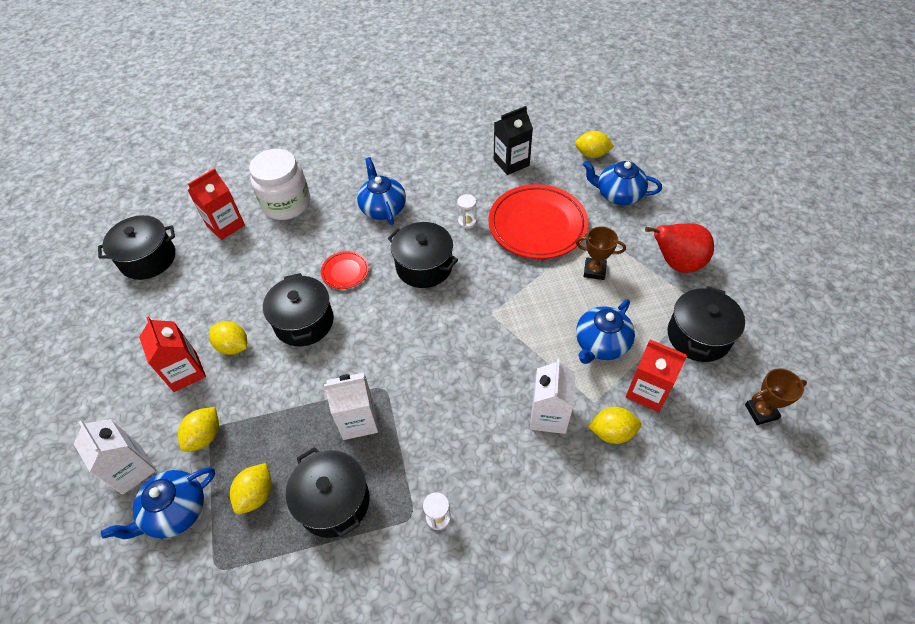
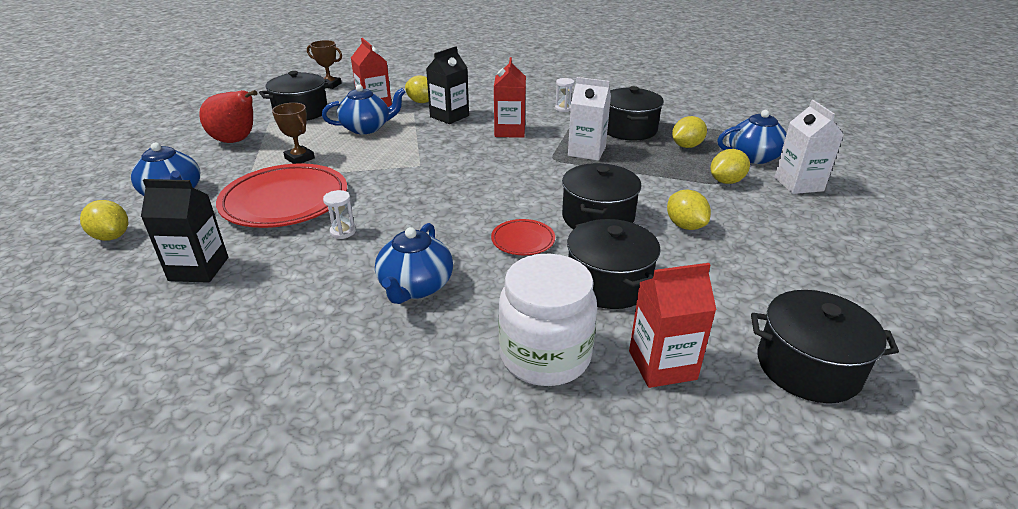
camera: 150 degrees left, 20 degrees down
(185, 372) = (744, 224): red carton -> red carton (510, 131)
(424, 266) = (435, 214): black pot -> black pot (608, 283)
(549, 415) = (449, 116): white carton -> black carton

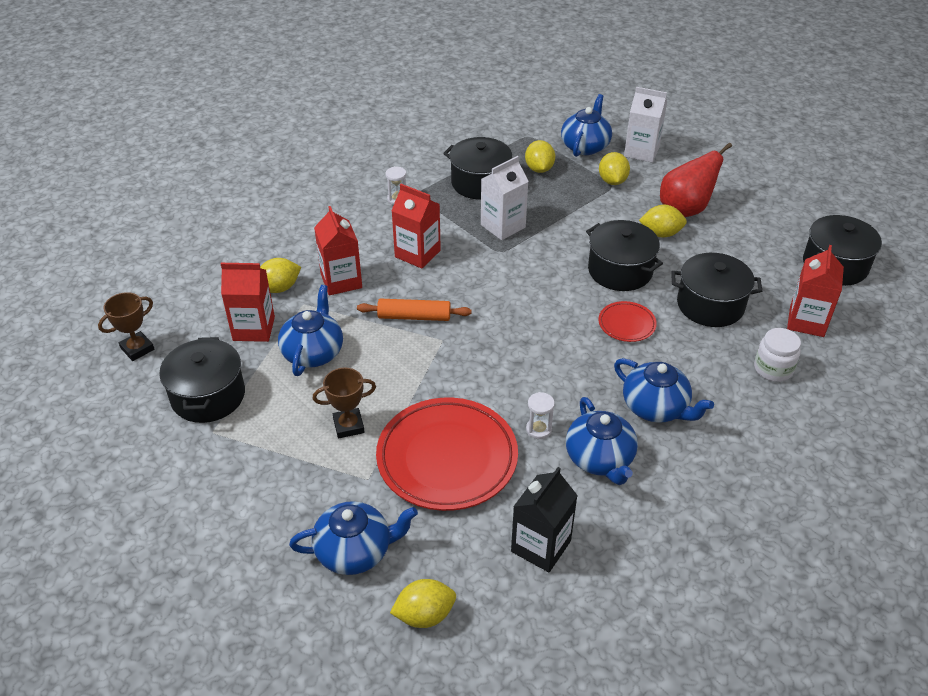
camera: 60 degrees left, 10 degrees up
(236, 141) = (247, 473): red pear -> red pear (685, 209)
(322, 272) = (600, 459): none -> blue teapot
(436, 149) = (414, 317): none -> orange rolling pin
(449, 116) = (341, 281): black carton -> red carton
(545, 356) = (773, 369): white jar -> white jar, size x0.58

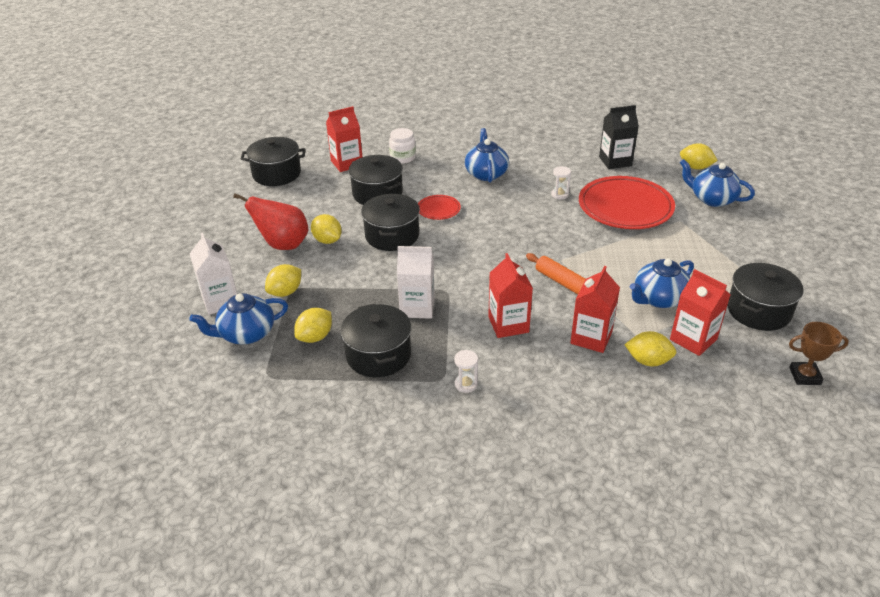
camera: 135 degrees left, 5 degrees down
(348, 426) = (670, 247): brown trophy -> none
(600, 459) = (545, 171): blue teapot -> none

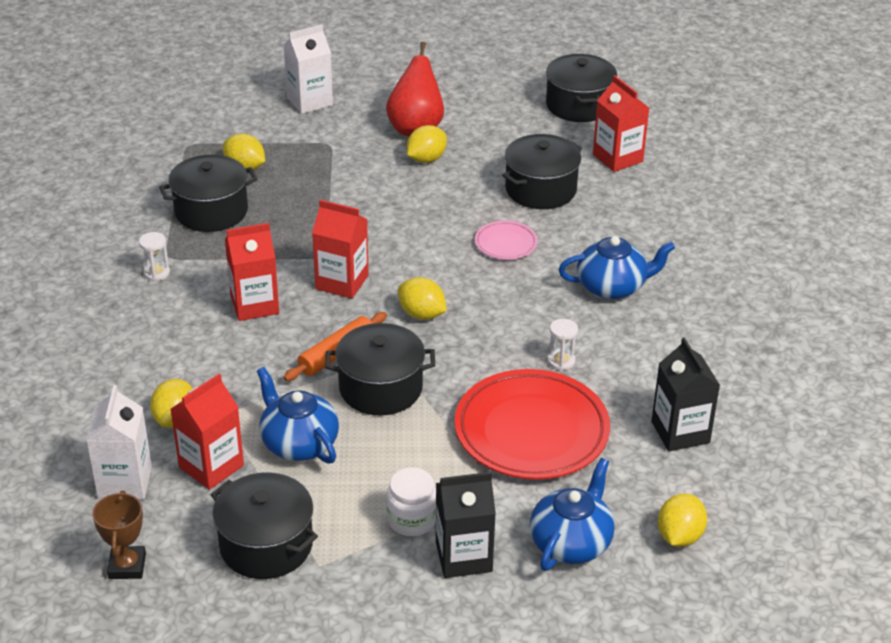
camera: 85 degrees right, 0 degrees up
(246, 334) = (254, 124): blue teapot -> none
(285, 292) = (324, 140): yellow lemon -> yellow lemon (421, 314)
(392, 235) = (440, 207): black pot -> black pot (380, 388)
(403, 158) = (644, 206): white jar -> white jar (412, 520)
(417, 307) = (291, 234): white carton -> white carton (124, 482)
(438, 209) = (505, 244): red plate -> pink plate
(591, 338) = (224, 373): red carton -> red carton (342, 282)
(737, 234) = (463, 556): none -> black carton

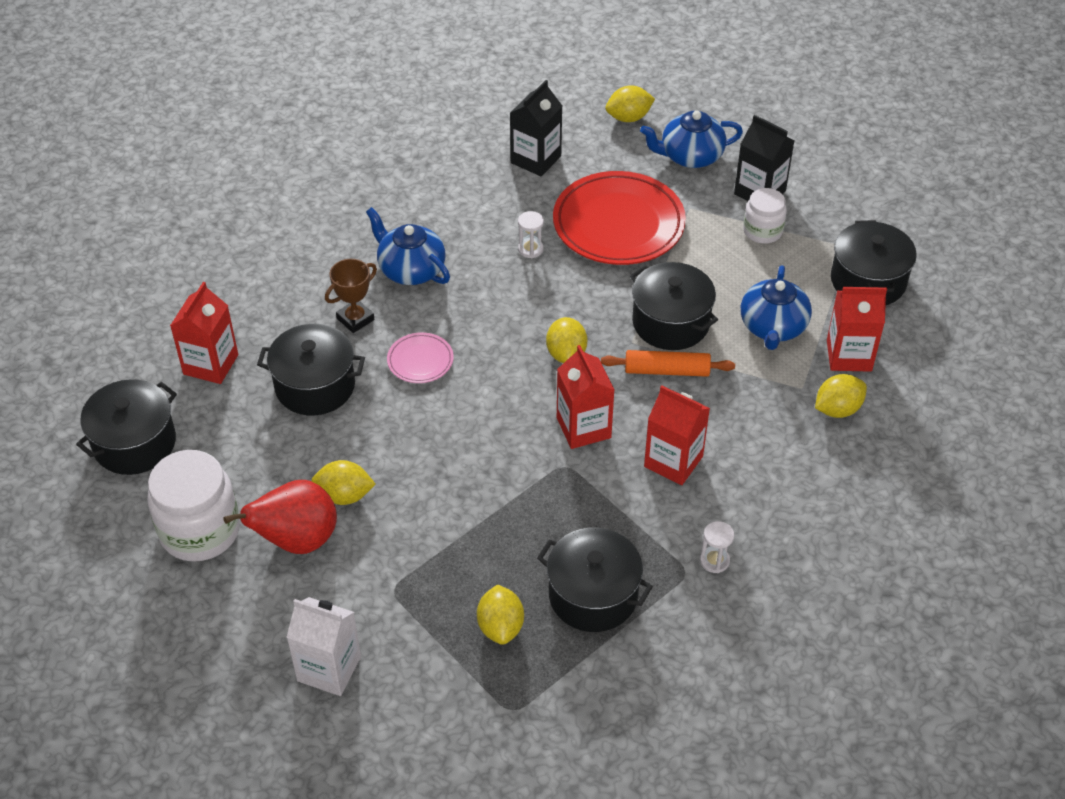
camera: 130 degrees left, 10 degrees up
(124, 482) = (919, 388): white carton -> none
(127, 566) = (969, 331): brown trophy -> brown trophy (355, 319)
(472, 100) = (200, 530): none -> white jar

